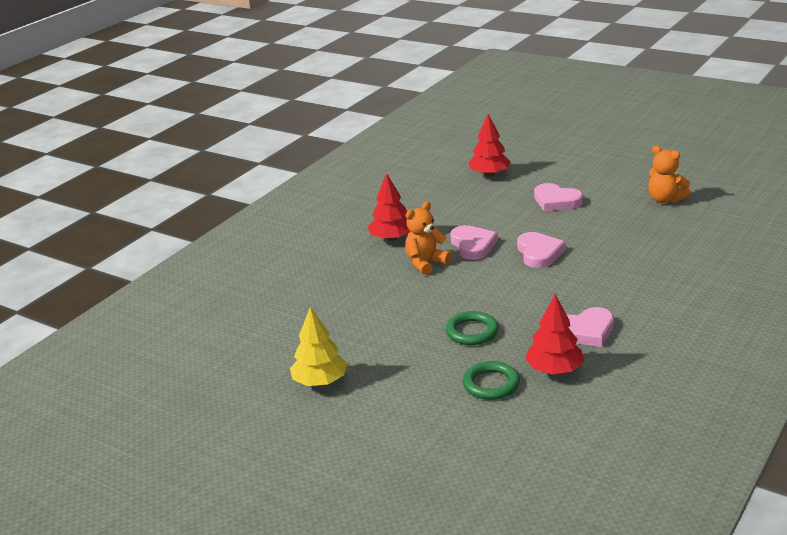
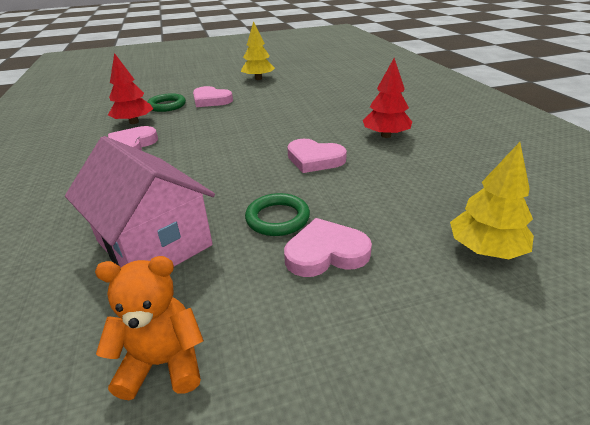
camera: 130 degrees right, 5 degrees up
(426, 263) = (321, 133): orange teddy bear -> none
(472, 332) = (214, 117): green ring -> green ring (277, 218)
(489, 174) = (485, 249): red tree -> yellow tree
(539, 253) = (245, 180): pink heart -> pink heart (211, 100)
(635, 241) = (154, 243): none -> pink house

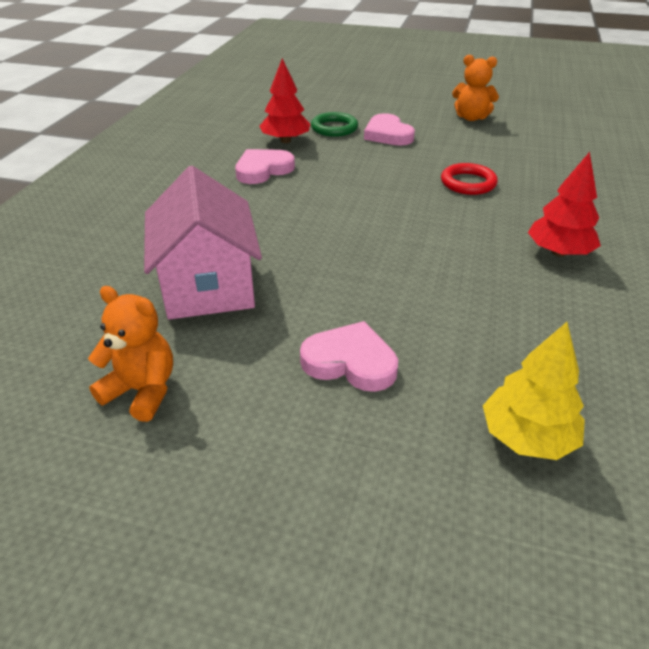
camera: 30 degrees right, 5 degrees up
(258, 79) = (471, 118): yellow tree -> orange teddy bear
(277, 218) = (336, 306): green ring -> none
(293, 114) = (468, 183): none -> red ring
(314, 159) = (437, 253): pink heart -> none

